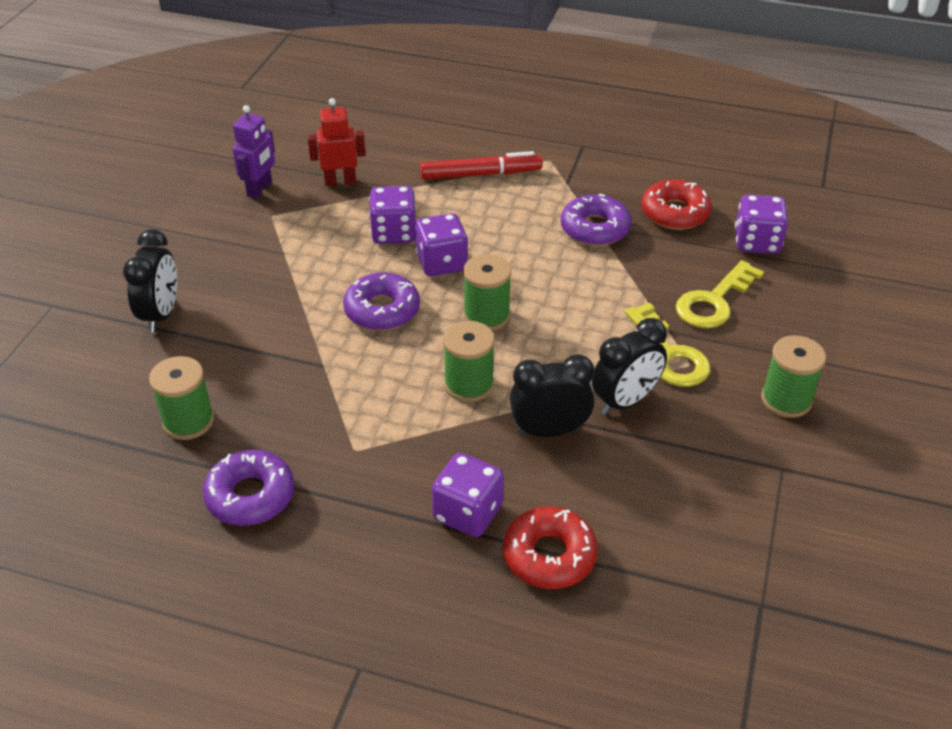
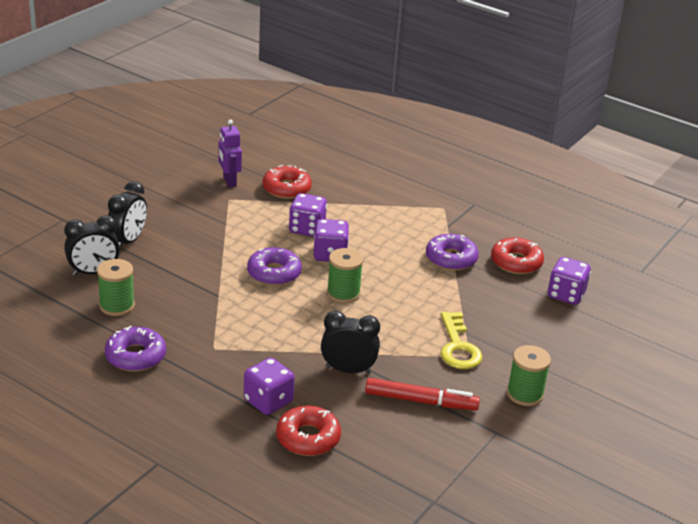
camera: 15 degrees right, 10 degrees down
(260, 189) = (229, 181): purple robot -> purple robot turned 120 degrees clockwise
(340, 181) = (286, 188): red robot -> red donut
(469, 384) = (308, 330): green spool -> none
(481, 174) = (388, 206): red marker -> red marker (421, 401)
(625, 401) = (410, 366): black clock -> black clock (93, 272)
(713, 301) = (510, 323): yellow key -> none

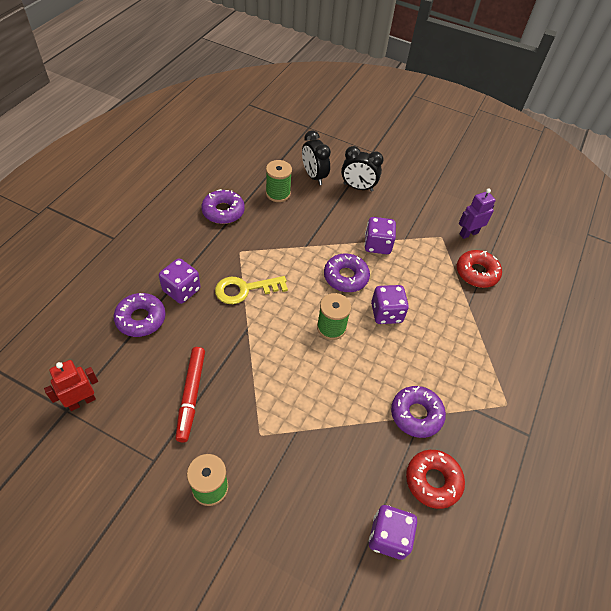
camera: 80 degrees right, 20 degrees up
(307, 229) = (419, 293): purple dice -> purple dice (377, 245)
(308, 438) = (141, 319): red donut -> purple donut
(348, 370) = (226, 339): black clock -> none
(422, 488) = (82, 401): none -> red robot
(458, 347) = (272, 424): yellow key -> yellow key (244, 289)

